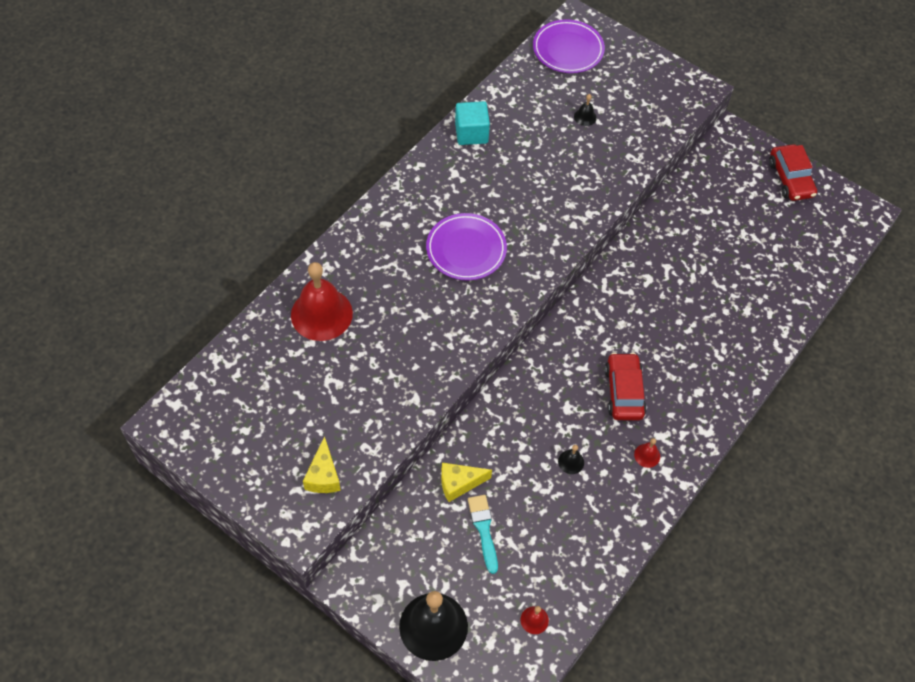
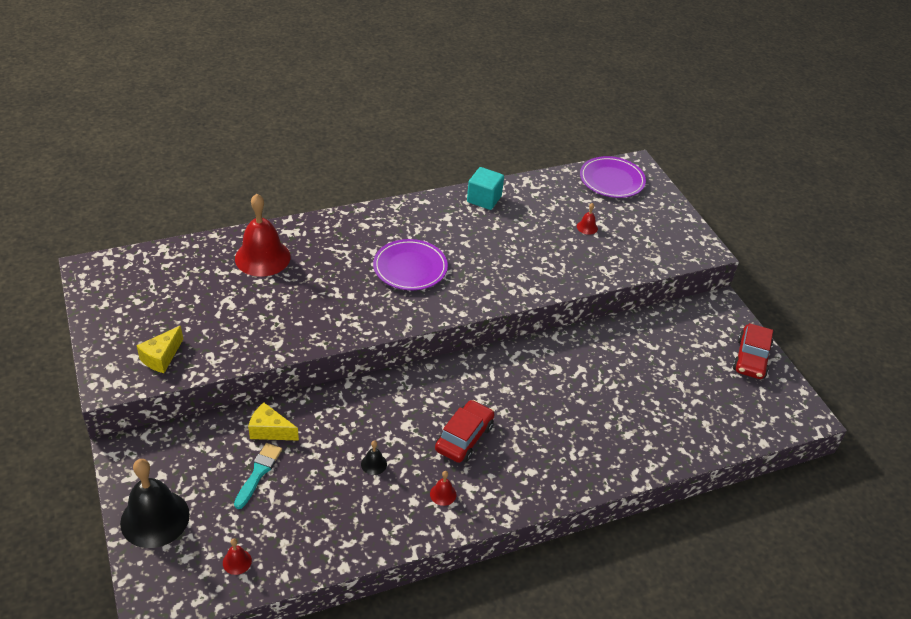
camera: 30 degrees right, 15 degrees down
(585, 117) = (587, 227): black bell -> red bell

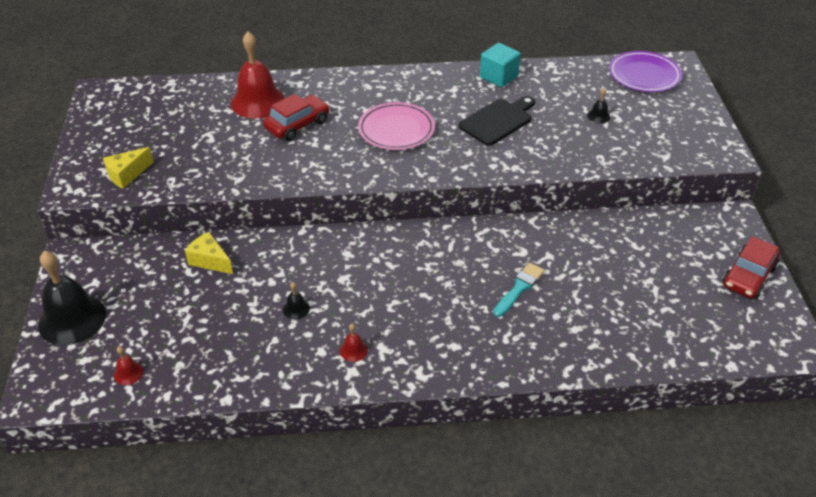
camera: 20 degrees right, 0 degrees up
(258, 473) = (183, 296): turquoise brush -> turquoise brush (519, 288)
(410, 268) = (396, 130): purple plate -> pink plate
(464, 438) = (397, 301): red car -> red car (297, 125)
(500, 245) = (498, 121): none -> black cutting board
(587, 227) = (598, 116): red bell -> black bell

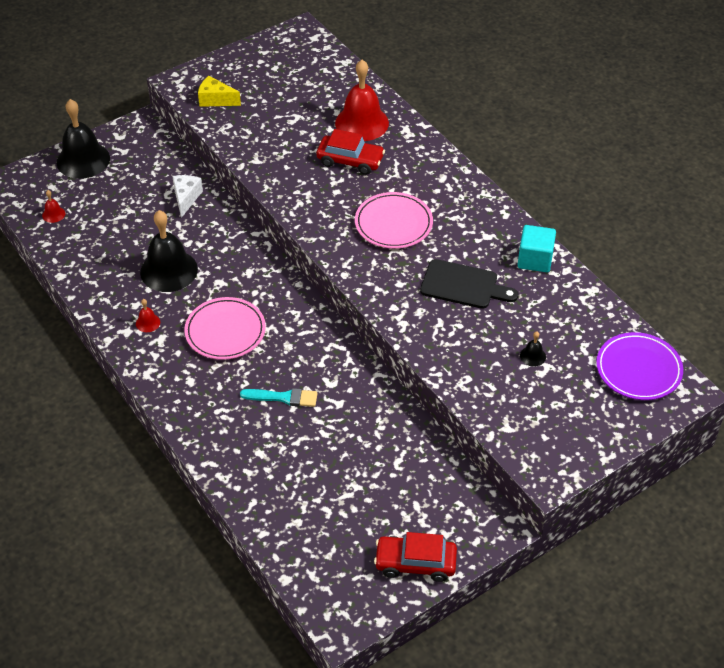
camera: 60 degrees right, 5 degrees up
(210, 261) = (186, 198): yellow cheese -> white cheese
(296, 309) = (169, 270): black bell -> black bell, size x2.41
(409, 297) = (225, 331): none -> pink plate

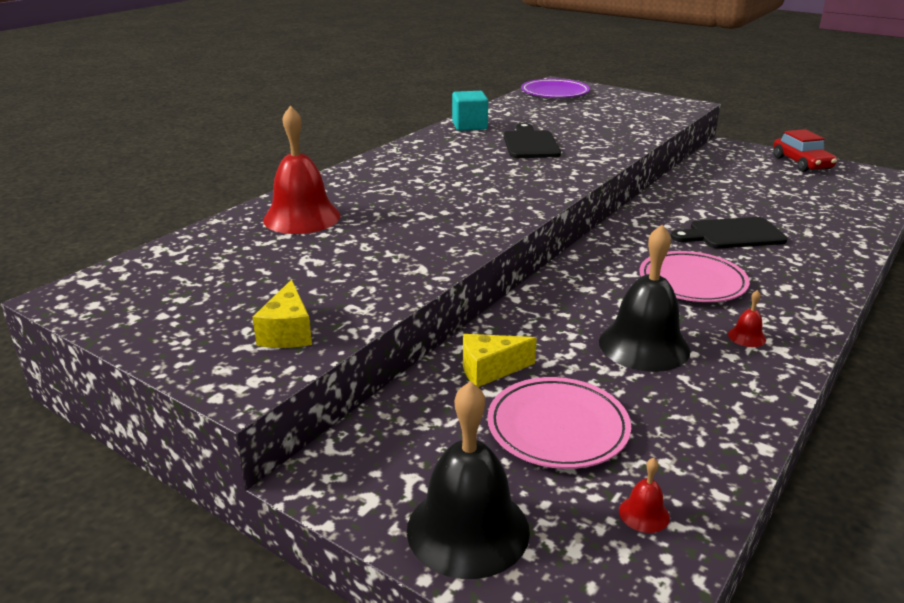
camera: 110 degrees left, 20 degrees down
(186, 198) = (490, 370): white cheese -> yellow cheese
(283, 397) = (732, 234): turquoise brush -> black cutting board
(350, 160) = (382, 213): red car -> none
(393, 224) = (473, 178): pink plate -> pink plate (557, 427)
(533, 356) = (582, 117): black bell -> none

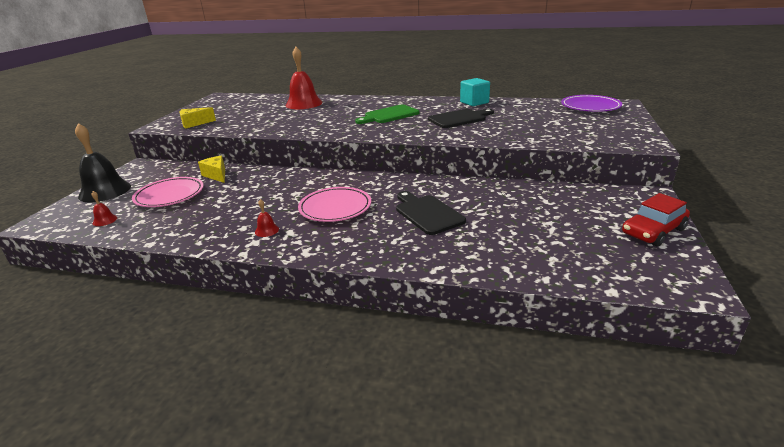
camera: 70 degrees right, 0 degrees up
(464, 173) = (389, 115): none -> green cutting board
(644, 345) = (248, 203): black bell -> none

